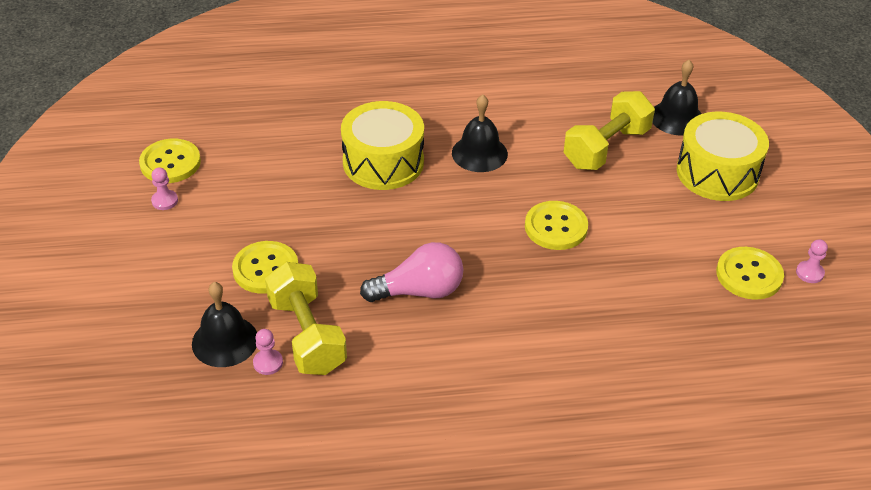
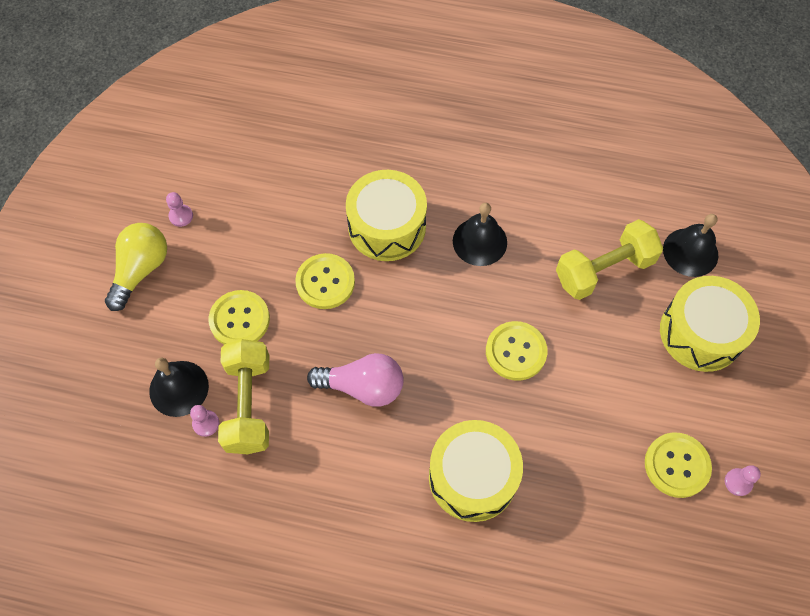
camera: 20 degrees right, 20 degrees up
(140, 254) = (141, 270): none -> yellow light bulb
(170, 163) = (200, 173): yellow button -> yellow button (325, 282)
(563, 334) = (472, 477): none -> yellow drum

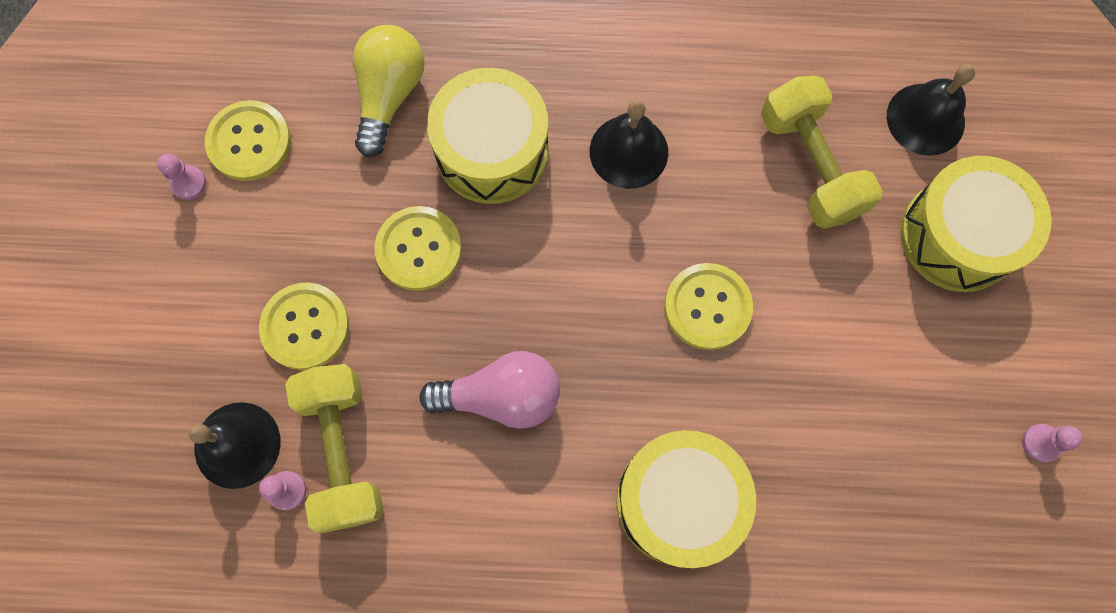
camera: 10 degrees left, 10 degrees up
(141, 270) = (146, 275): yellow light bulb -> yellow light bulb (389, 95)
(604, 270) = (810, 165): yellow dumbbell -> yellow dumbbell turned 75 degrees counterclockwise
(677, 465) = (955, 434): yellow button -> yellow button (249, 142)

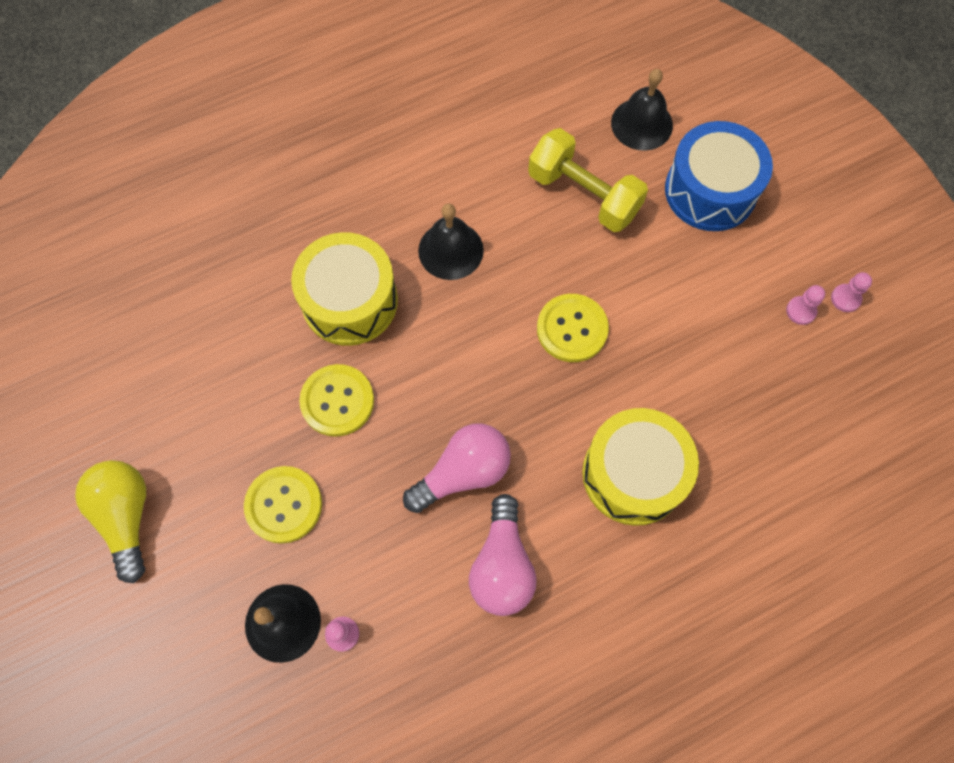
camera: 30 degrees left, 5 degrees down
(188, 183) = (124, 449): pink pawn -> pink pawn (801, 311)
(249, 142) = (156, 392): yellow button -> none
(343, 451) = (368, 580): yellow dumbbell -> none
(389, 95) = (247, 301): yellow light bulb -> yellow light bulb (126, 516)
(483, 516) = (502, 566): none -> pink light bulb
(958, 236) = (710, 190): yellow drum -> blue drum

